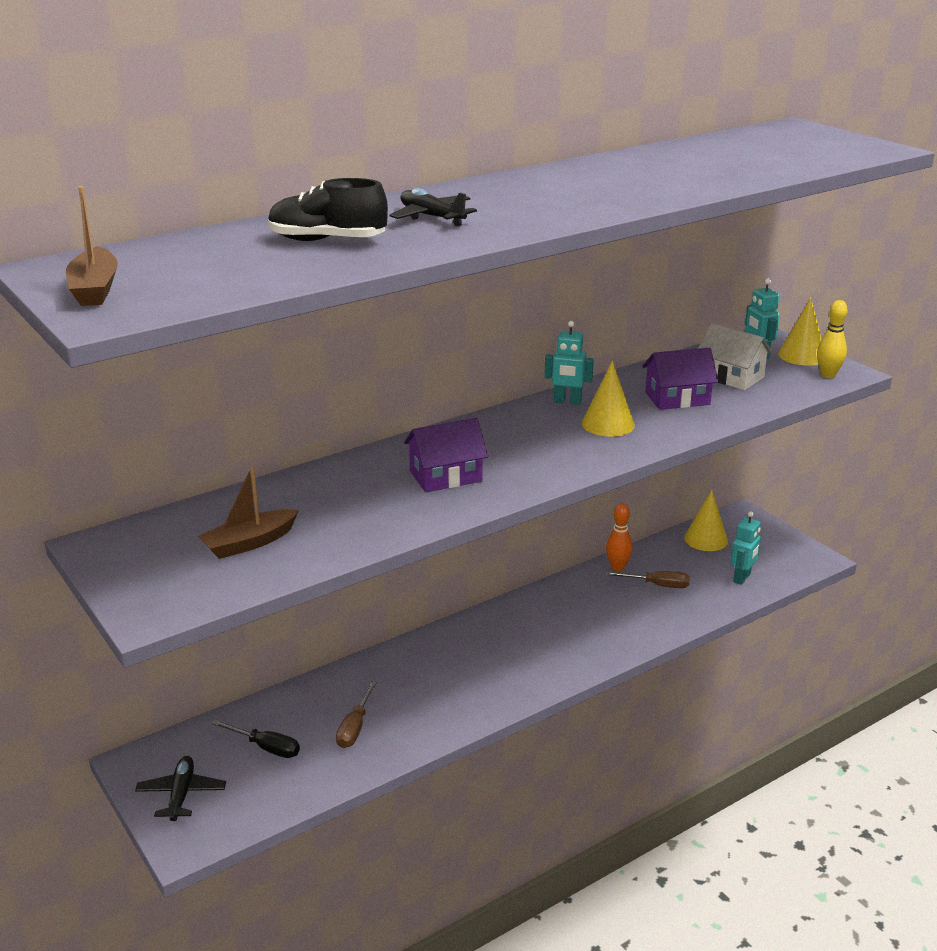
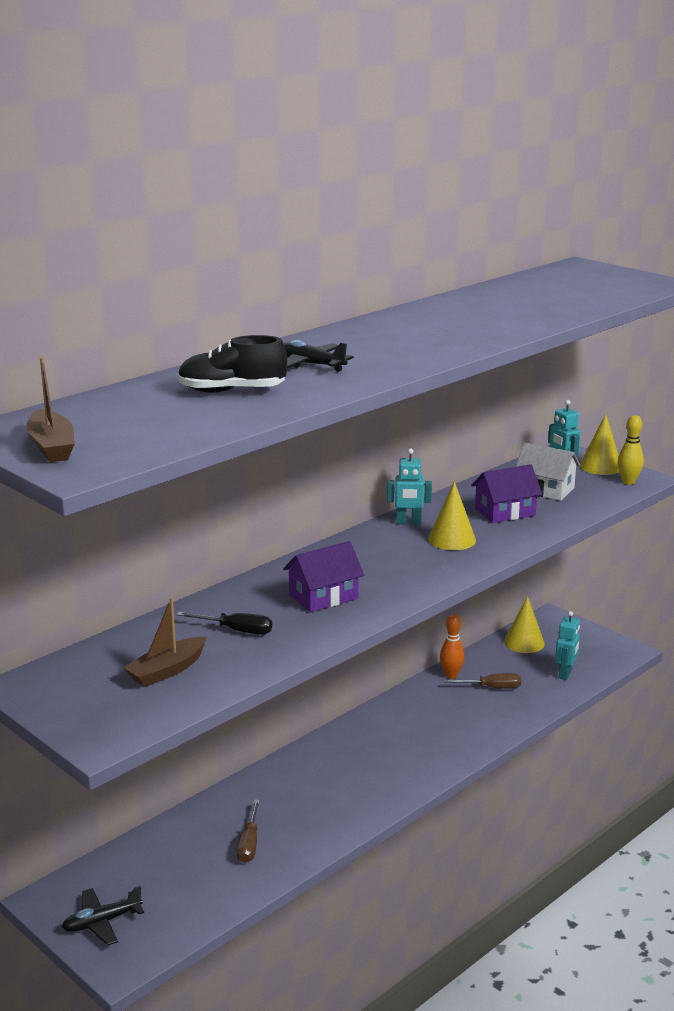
camera: 10 degrees left, 5 degrees down
(181, 794) = (102, 922): black plane -> black plane turned 105 degrees counterclockwise
(266, 747) = (170, 871): black screwdriver -> black screwdriver (236, 630)

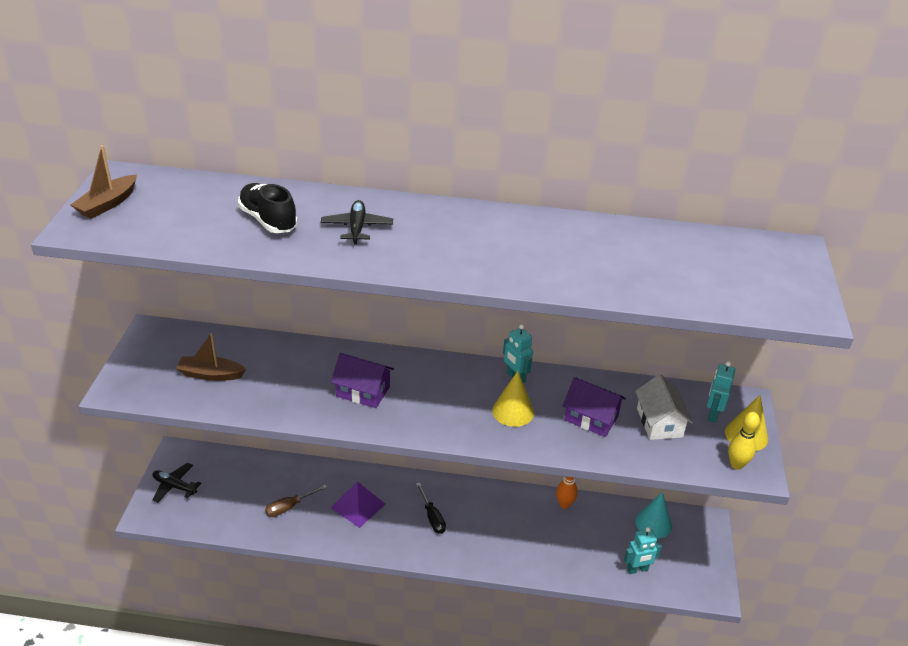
camera: 50 degrees right, 15 degrees up
(236, 630) = (283, 376): black screwdriver -> black screwdriver (432, 517)
(306, 795) = (358, 506): none -> purple pyramid
(492, 687) = (573, 535): brown screwdriver -> none
(524, 642) = (653, 523): yellow cone -> turquoise cone

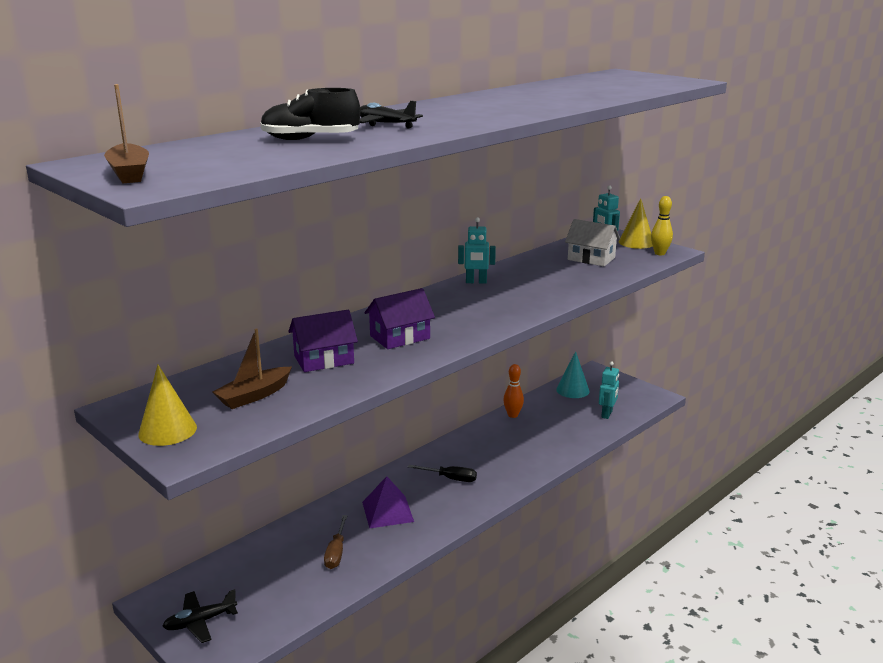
camera: 50 degrees left, 15 degrees down
(513, 411) = (512, 294): yellow cone -> yellow cone (167, 430)
(591, 418) = (557, 274): purple house -> purple house (324, 360)

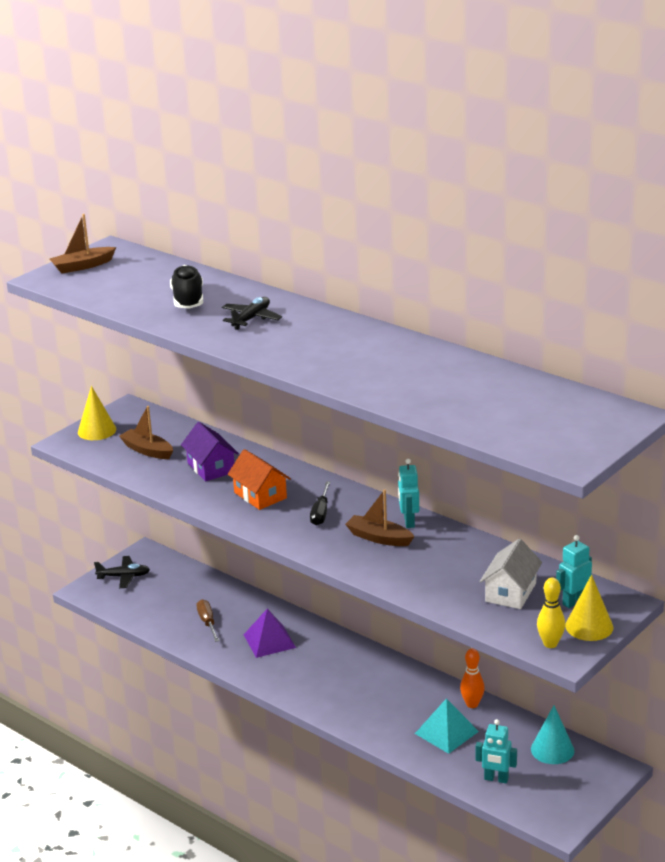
camera: 85 degrees right, 5 degrees up
(200, 622) = (124, 577): black plane -> black plane turned 120 degrees clockwise
(336, 552) = (207, 622): brown screwdriver -> brown screwdriver turned 75 degrees clockwise
(400, 337) = (260, 495): purple house -> orange house
(450, 478) = (330, 671): black screwdriver -> black screwdriver (321, 513)
(500, 293) = (379, 538): none -> brown boat
(548, 429) = (446, 732): none -> turquoise pyramid

